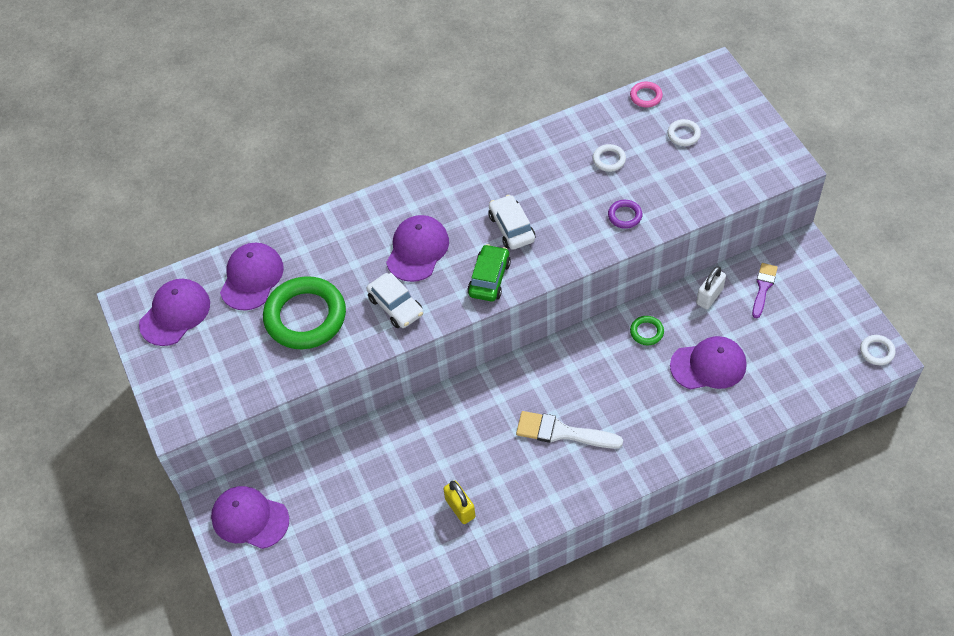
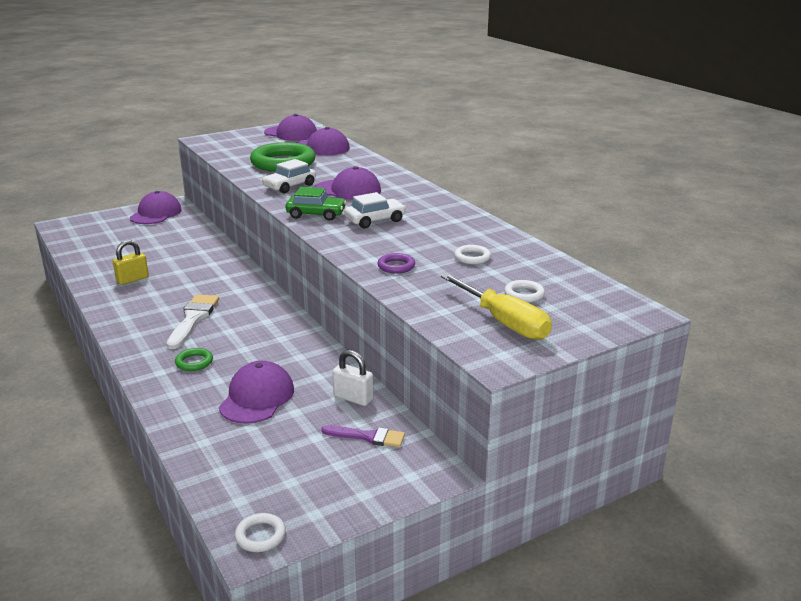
camera: 80 degrees right, 30 degrees down
(646, 96) = (574, 274): pink ring -> none
(646, 332) = (305, 359): green ring -> green ring (194, 362)
(708, 365) = (257, 397): purple cap -> purple cap turned 150 degrees counterclockwise
(731, 154) = (503, 322): none -> yellow screwdriver

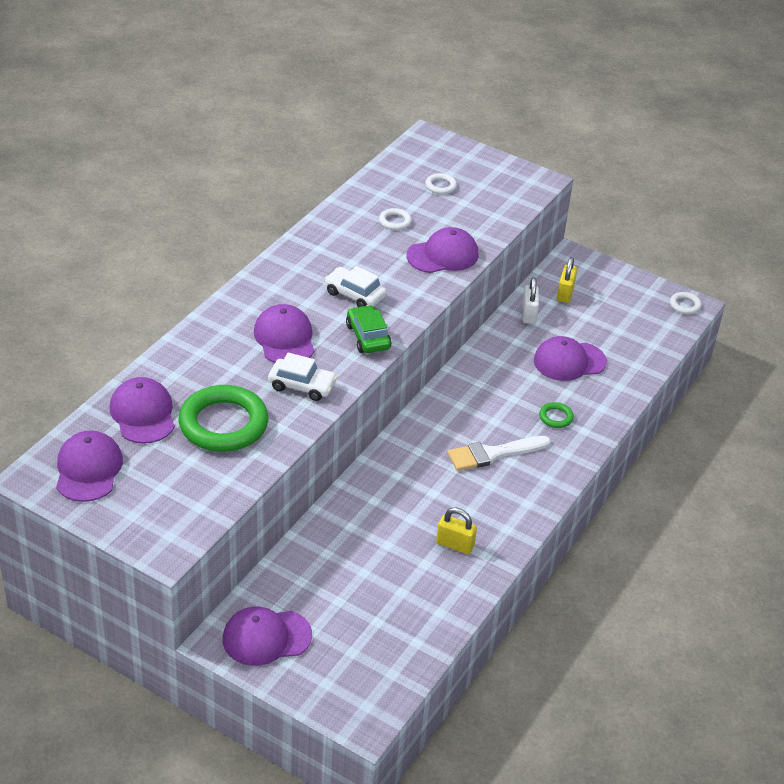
camera: 120 degrees left, 15 degrees up
(368, 437) = (565, 293): purple brush -> yellow padlock
(396, 266) = (443, 255): purple ring -> purple cap
(503, 322) = (489, 187): yellow screwdriver -> none

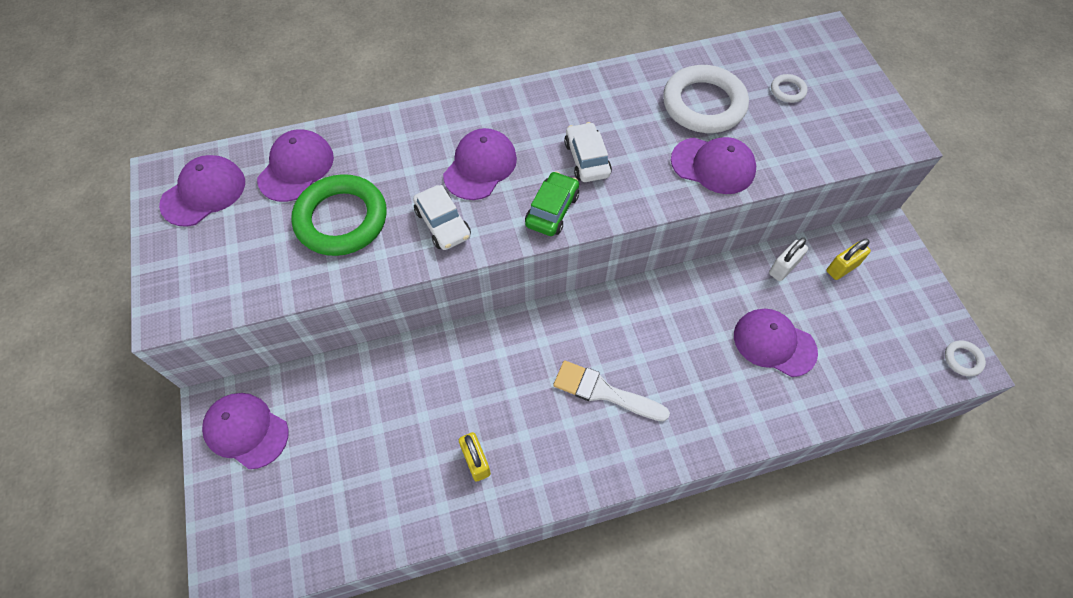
camera: 45 degrees right, 20 degrees up
(395, 221) = (703, 104): white ring -> white ring, size x2.33
(556, 417) = (700, 395): green ring -> none

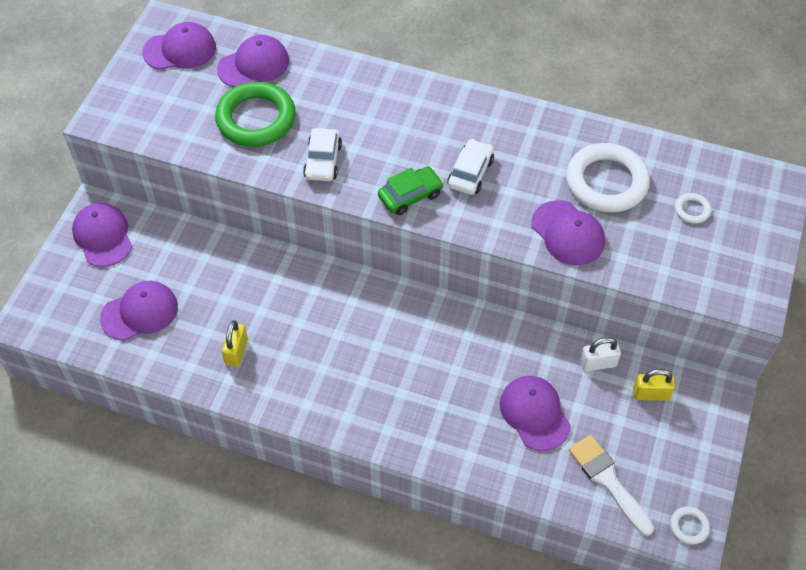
camera: 35 degrees right, 5 degrees down
(480, 166) = (384, 134): purple cap -> purple cap (140, 312)
(603, 392) = (367, 364): white brush -> white brush (608, 480)

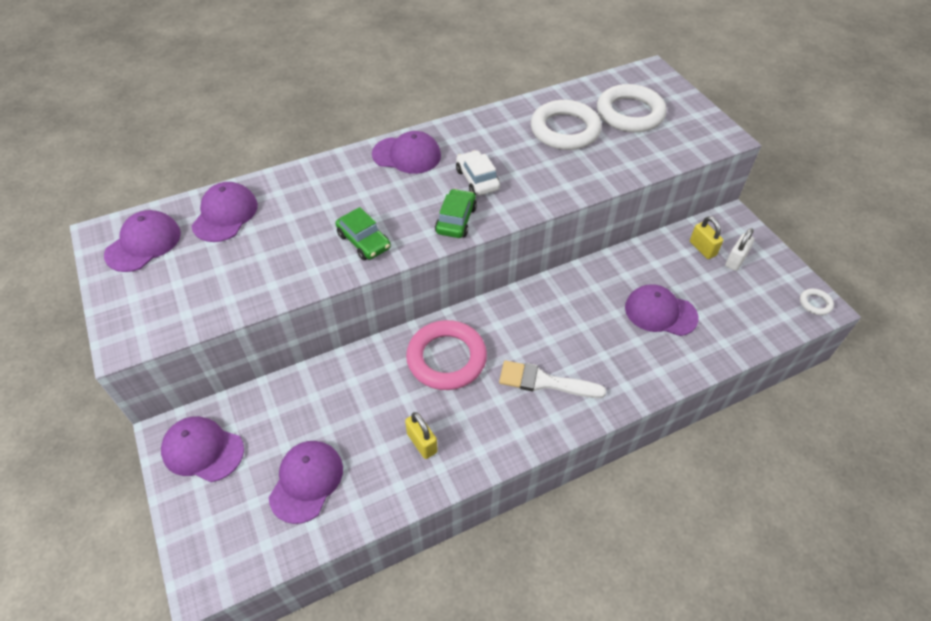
camera: 45 degrees left, 5 degrees down
(256, 119) = (273, 249): green ring -> none
(322, 306) = (446, 358): none -> pink ring
(323, 161) = (364, 241): white car -> green car
(568, 233) = (582, 172): purple cap -> purple cap (407, 155)
(598, 363) = (655, 255): white padlock -> white padlock (735, 260)
(608, 480) = (746, 315): white brush -> white brush (544, 382)
(651, 394) = (702, 248): yellow padlock -> yellow padlock turned 75 degrees counterclockwise
(692, 210) = (630, 113): white ring -> white ring, size x2.33

